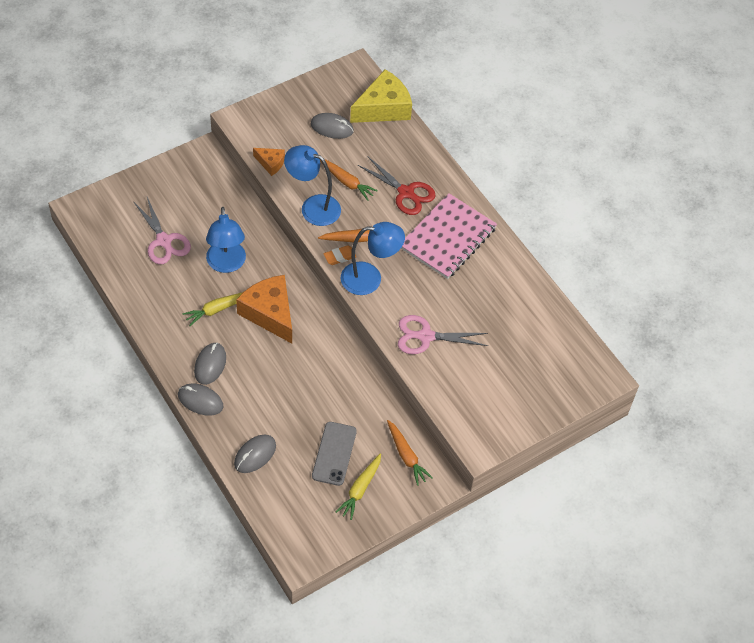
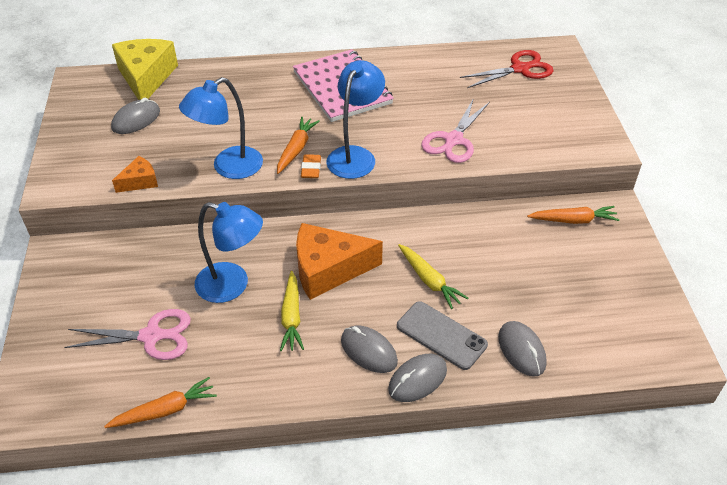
camera: 60 degrees left, 10 degrees down
(334, 453) = (548, 277): grey phone -> grey phone (441, 335)
(347, 182) = (217, 132): orange carrot -> orange carrot (165, 410)
(360, 489) = (603, 271): yellow carrot -> yellow carrot (429, 280)
(406, 193) = (265, 96): red scissors -> red scissors (520, 69)

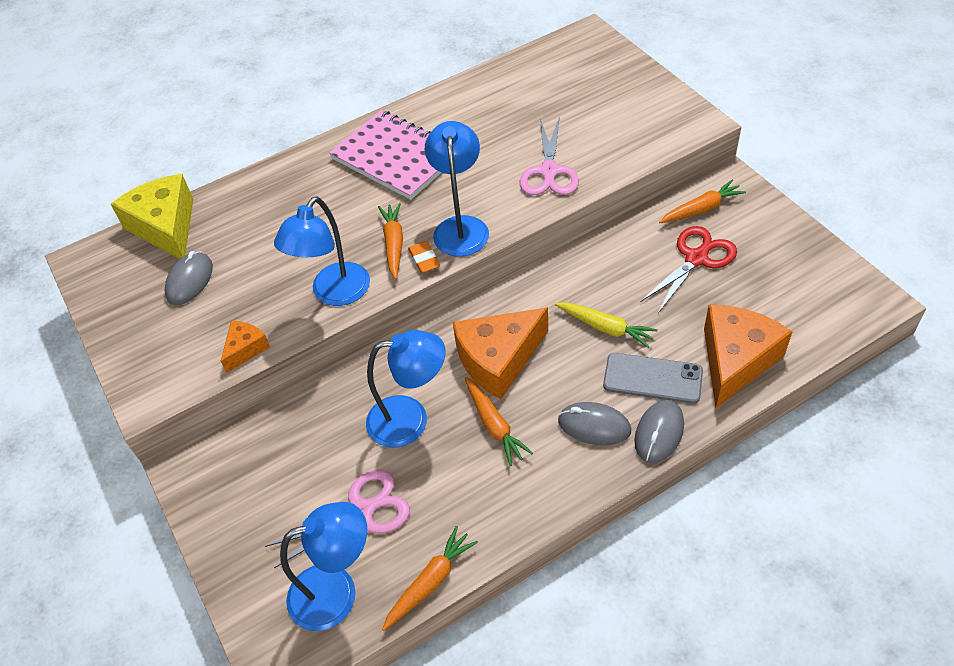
camera: 20 degrees left, 5 degrees up
(95, 385) = (337, 591): none -> blue lamp
(291, 317) = (494, 425): yellow carrot -> orange carrot
(520, 69) = (565, 70): red scissors -> red scissors (696, 259)
(521, 350) = (735, 360): grey mouse -> orange cheese

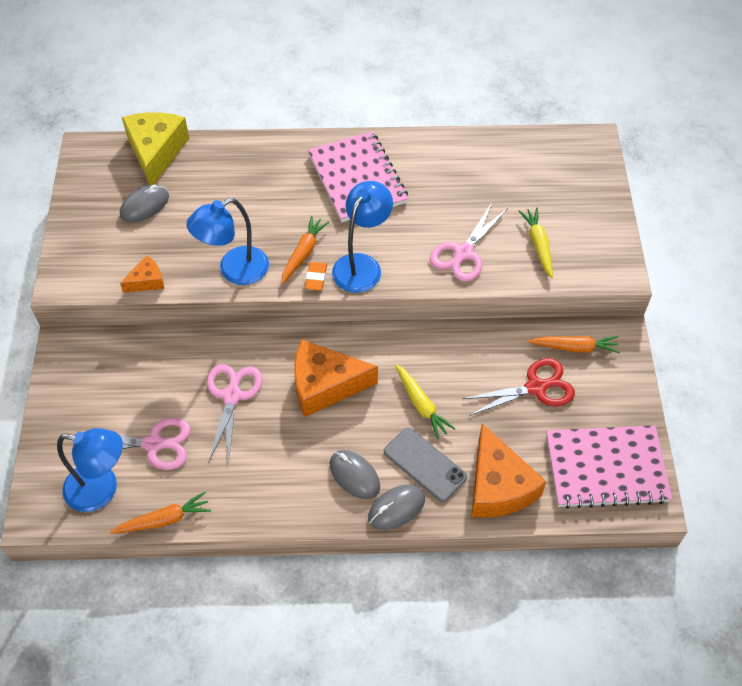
camera: 25 degrees right, 5 degrees up
(410, 419) = (232, 396): blue lamp -> pink scissors
(494, 425) = (285, 434): orange carrot -> none
(610, 134) = (538, 245): none -> yellow carrot
(735, 360) = (498, 486): orange cheese -> orange cheese turned 105 degrees clockwise
(814, 293) = (606, 468): none -> pink notebook

